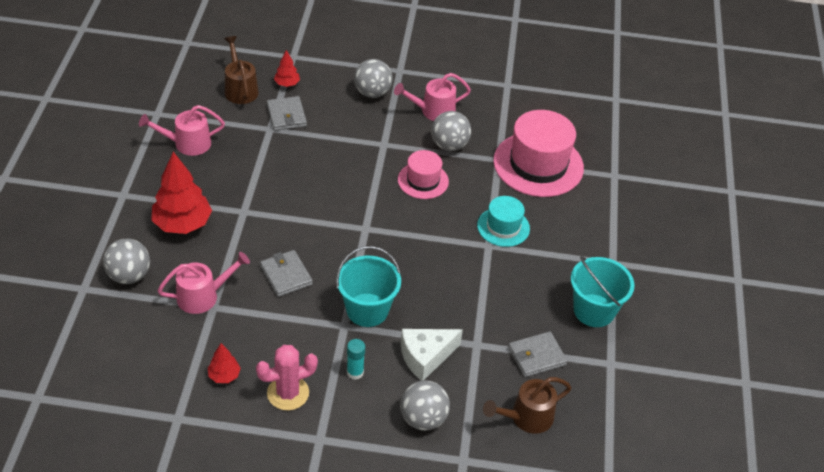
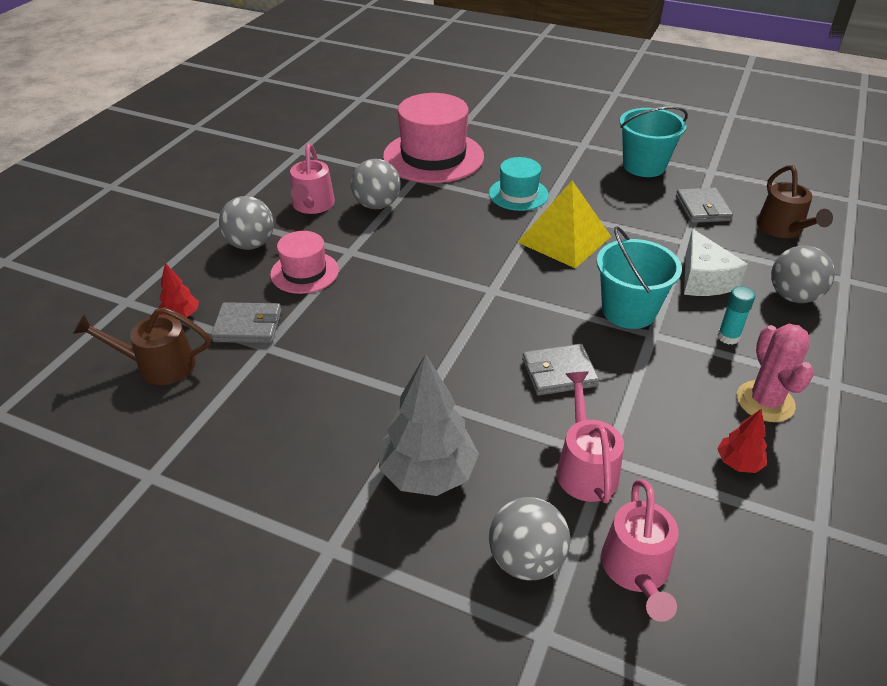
camera: 70 degrees left, 5 degrees down
(182, 224) = (428, 473): red tree -> grey tree
(187, 144) = (247, 444): pink watering can -> pink watering can (636, 570)
(423, 180) = (426, 233): pink hat -> pink hat (304, 272)
(448, 263) = (564, 239): none -> yellow pyramid

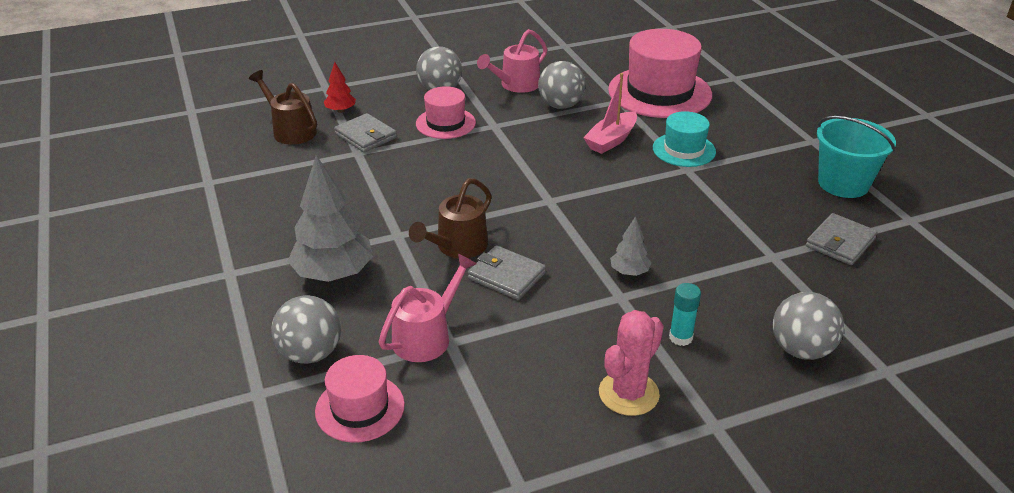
camera: 45 degrees right, 5 degrees down
(459, 214) = (611, 140): none -> pink boat
(564, 239) = (666, 198): yellow pyramid -> none
(628, 311) = (629, 272): turquoise bucket -> grey tree
(636, 570) = (360, 408): pink watering can -> pink hat
(703, 279) = (737, 290): white cheese -> none
(738, 463) = (534, 410): red tree -> none
(783, 229) = (896, 300): brown watering can -> brown watering can (457, 246)

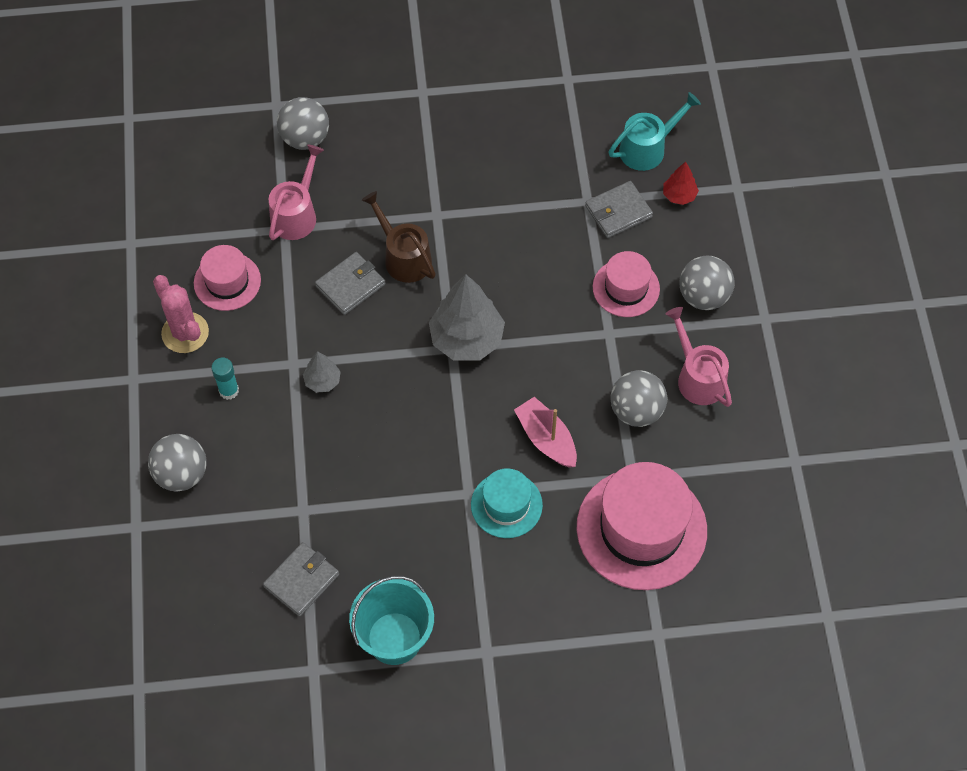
camera: 105 degrees right, 25 degrees up
(291, 130) = (647, 148): brown watering can -> turquoise watering can
(334, 274) = (396, 162): grey tree -> grey tree (466, 339)
(360, 408) = (238, 162): pink hat -> pink hat (227, 281)
(426, 336) = (296, 214): pink watering can -> pink watering can turned 120 degrees counterclockwise
(840, 242) = (301, 580): grey wallet -> grey wallet turned 75 degrees clockwise

